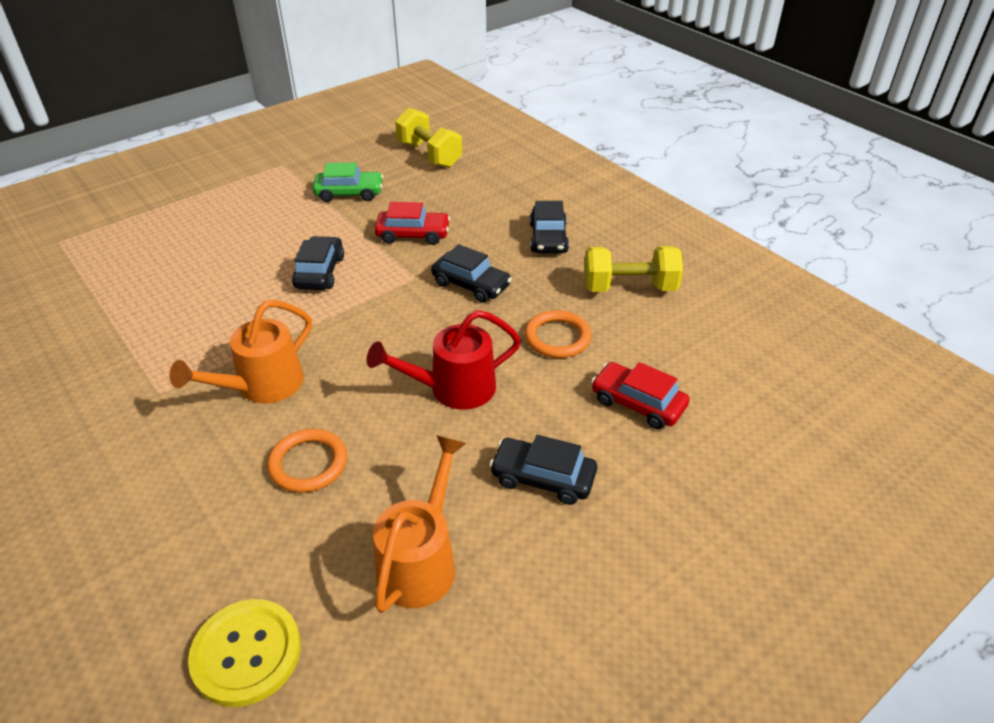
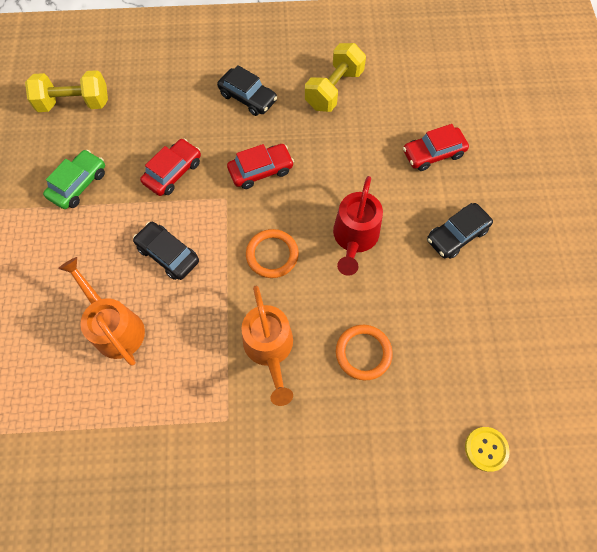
camera: 55 degrees left, 25 degrees up
(246, 653) = (486, 449): yellow button -> yellow button, size x0.63
(422, 559) = (475, 328): orange watering can -> orange watering can (115, 326)
(471, 284) = (261, 170): black car -> red car
(557, 337) = (350, 156): orange ring -> orange ring (272, 255)

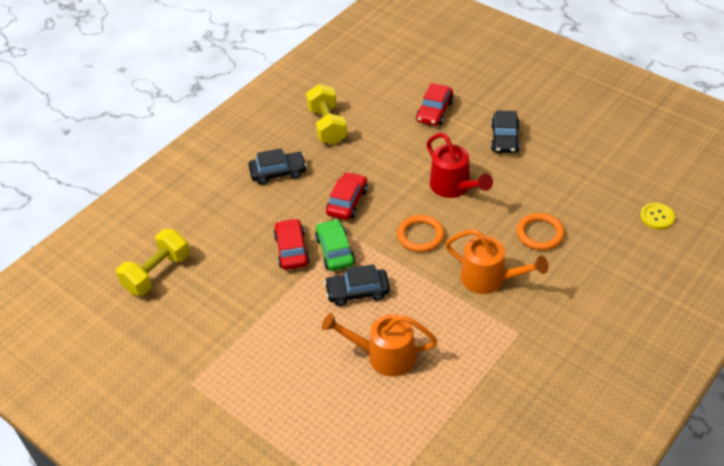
camera: 45 degrees left, 20 degrees down
(78, 184) = (236, 311): green car -> green car (335, 251)

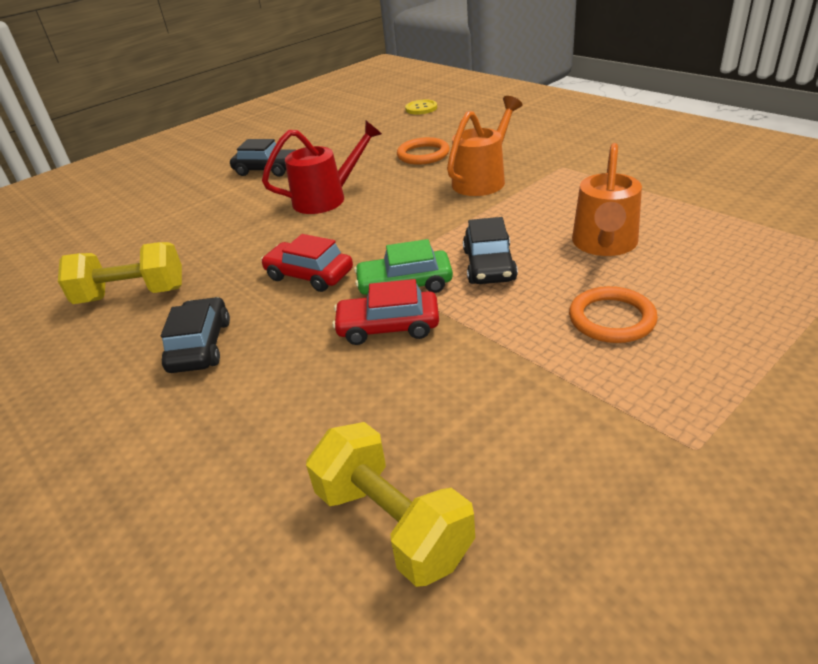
camera: 80 degrees left, 10 degrees down
(420, 236) = (400, 220): orange ring -> orange ring (611, 319)
(434, 111) = (183, 210): red car -> none

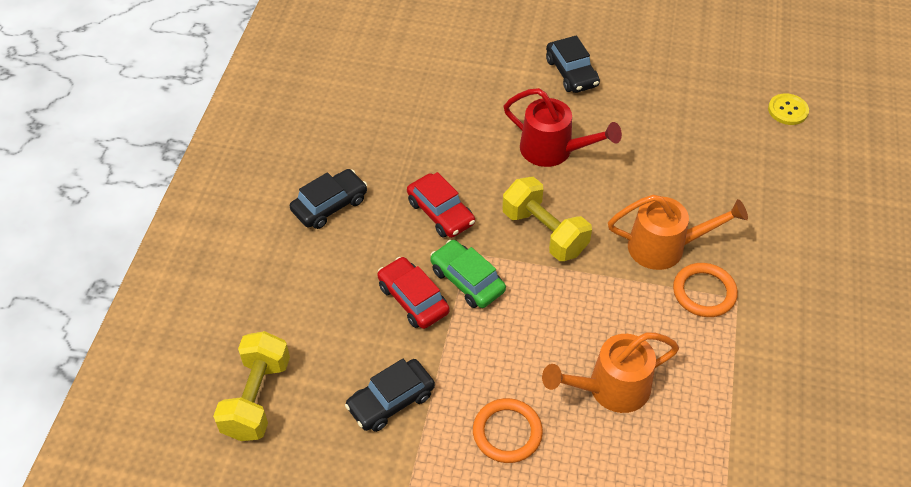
camera: 50 degrees right, 15 degrees up
(132, 295) = (352, 124): yellow dumbbell -> yellow dumbbell (544, 232)
(309, 275) = (441, 212): red car -> red car turned 150 degrees clockwise
(423, 154) = (683, 173): orange ring -> orange ring (704, 292)
(489, 265) = (528, 321): black car -> black car (391, 401)

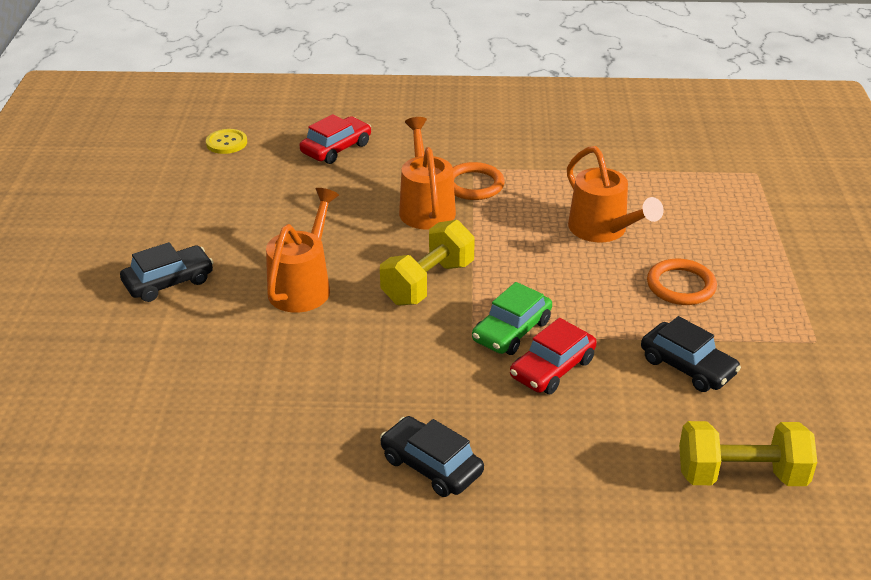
camera: 100 degrees left, 15 degrees down
(441, 212) = (419, 363): red car -> red car (336, 148)
(554, 151) = (304, 285): red watering can -> orange watering can

